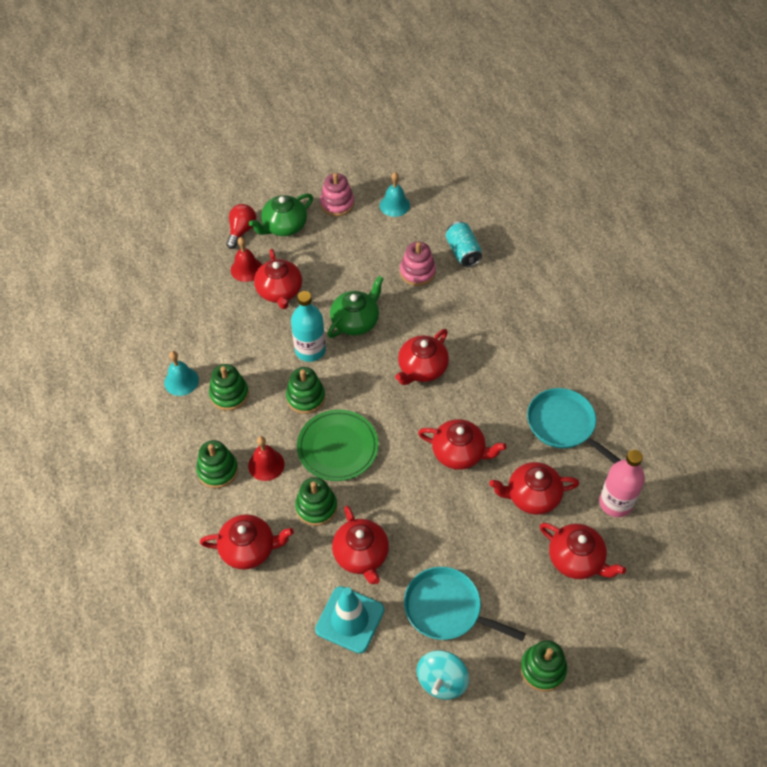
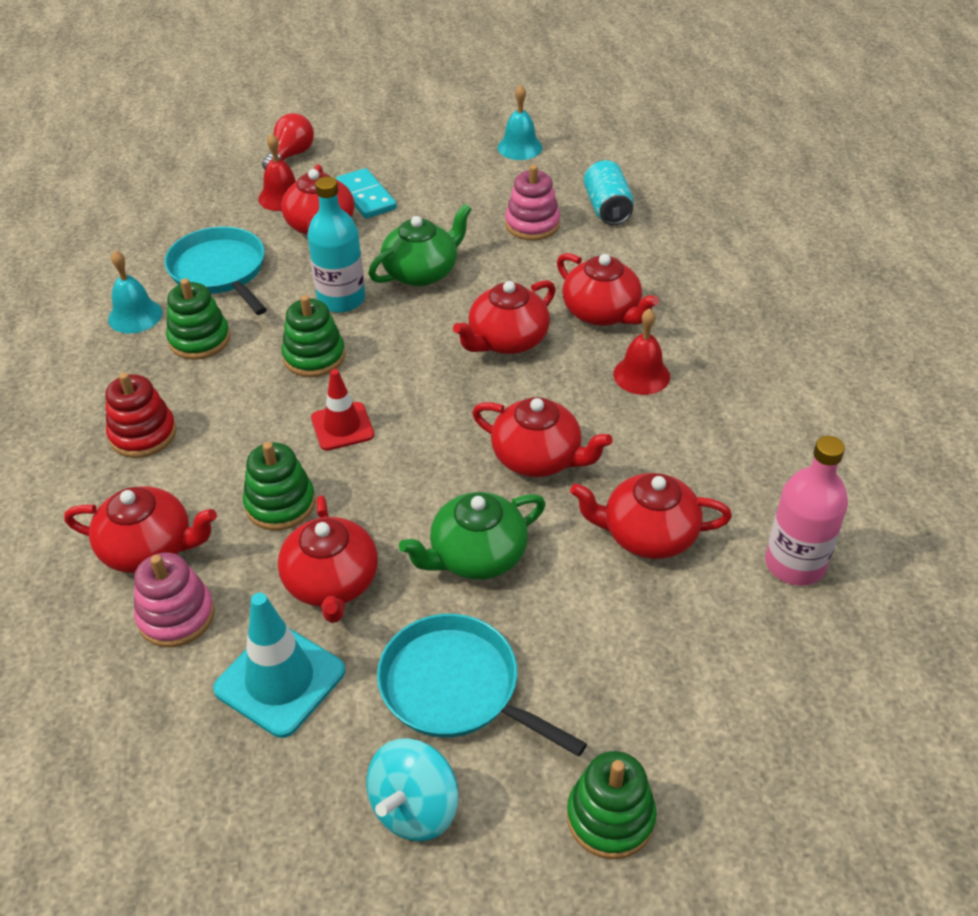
camera: 10 degrees right, 10 degrees down
(217, 470) = (143, 434): green stacking toy -> red stacking toy
(266, 464) = (221, 436): red bell -> red bell (641, 375)
(284, 226) = (353, 156): green teapot -> green teapot (476, 556)
(303, 261) = (366, 196): none -> turquoise domino
(337, 204) = (437, 139): pink stacking toy -> pink stacking toy (176, 616)
(338, 447) = (342, 426): green plate -> red traffic cone
(563, 425) = (722, 440): turquoise pan -> turquoise pan (220, 271)
(576, 559) = (709, 642): red teapot -> red teapot (602, 313)

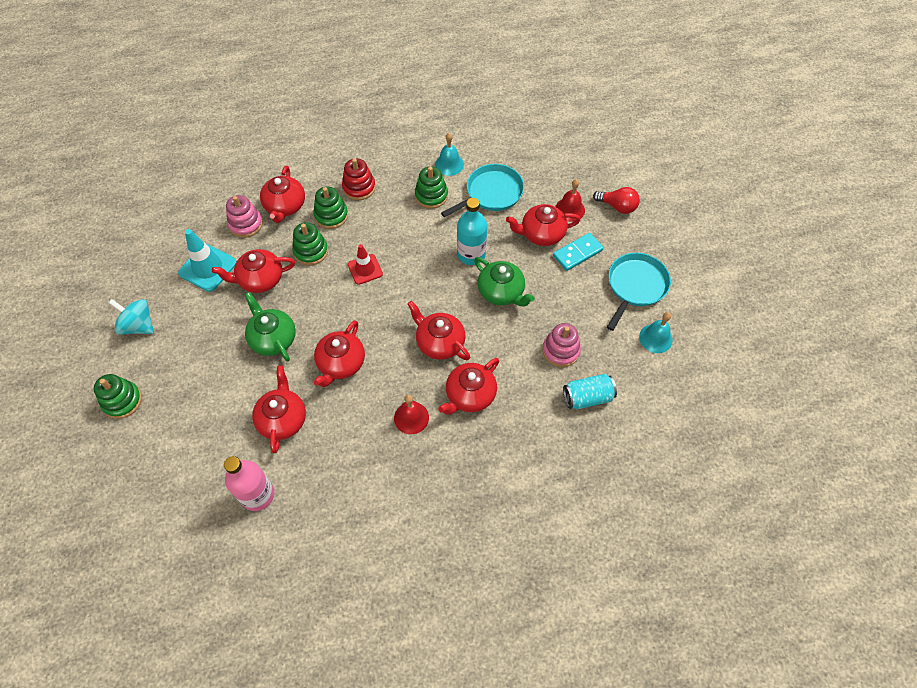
camera: 85 degrees right, 15 degrees up
(314, 356) = (420, 249): green stacking toy -> green stacking toy (331, 215)
(455, 687) = (196, 335): turquoise pan -> turquoise pan (635, 286)

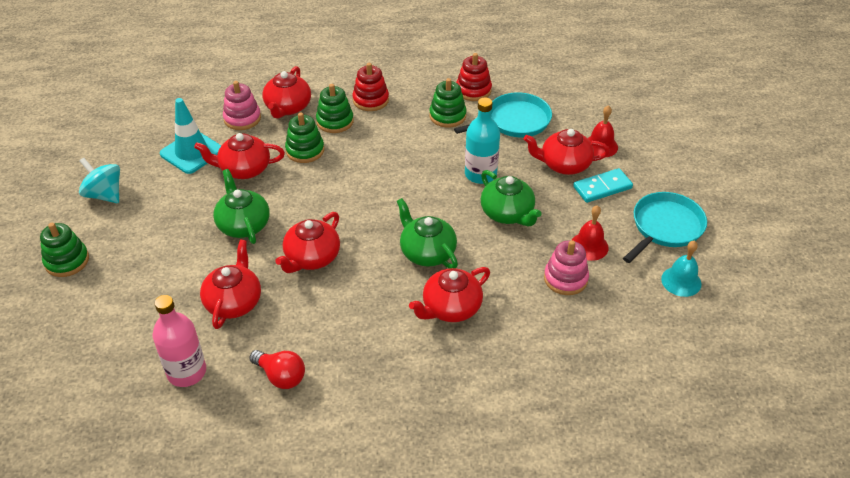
camera: 10 degrees right, 15 degrees down
(365, 269) = (359, 174): red traffic cone -> none
(411, 417) = (378, 321): red bell -> red bell (589, 246)
(439, 342) = (427, 252): red teapot -> green teapot
(449, 164) = (473, 90): turquoise bell -> red stacking toy
(587, 397) = (589, 329): turquoise can -> none
(617, 206) = (656, 149): red light bulb -> red light bulb (281, 376)

